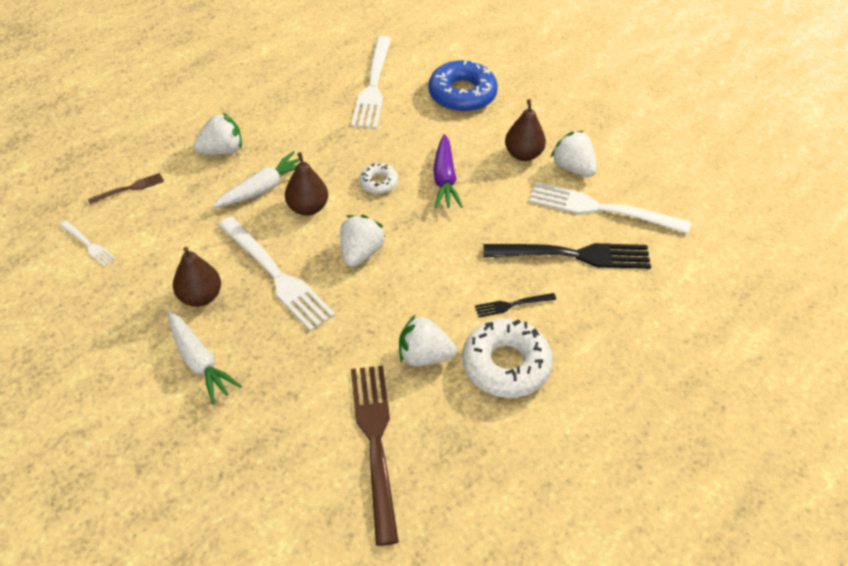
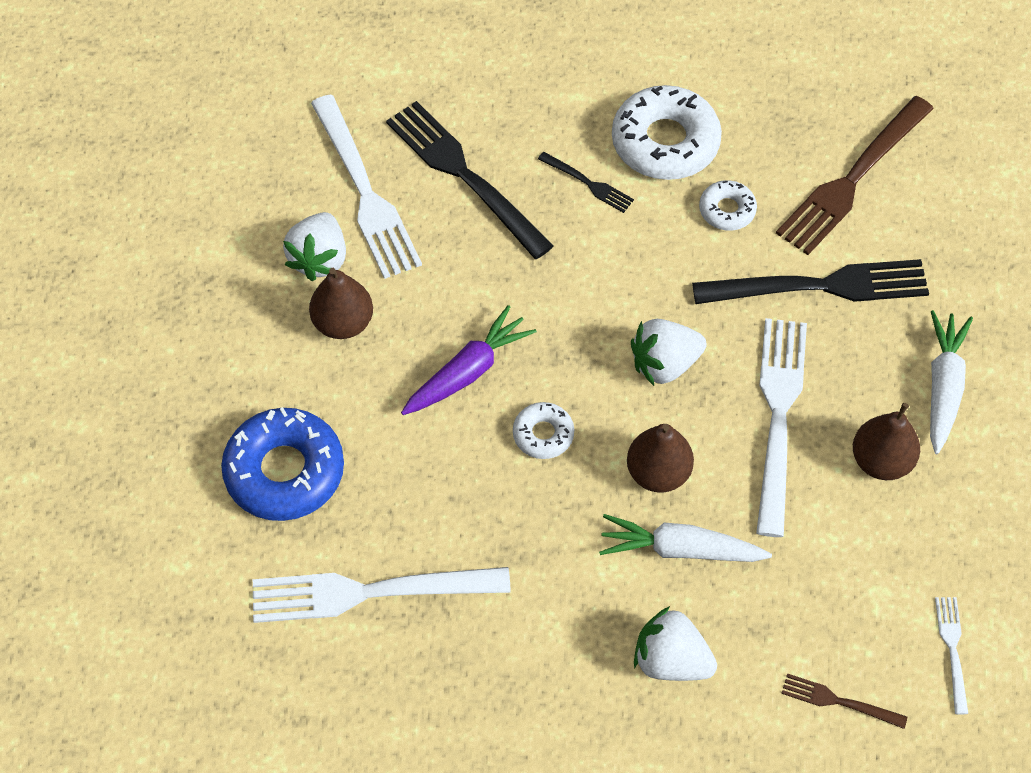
camera: 130 degrees left, 10 degrees up
(324, 359) = (821, 286): none -> black fork
(373, 86) = (368, 593): white fork -> white fork turned 150 degrees counterclockwise
(424, 356) = (727, 210): white strawberry -> white donut

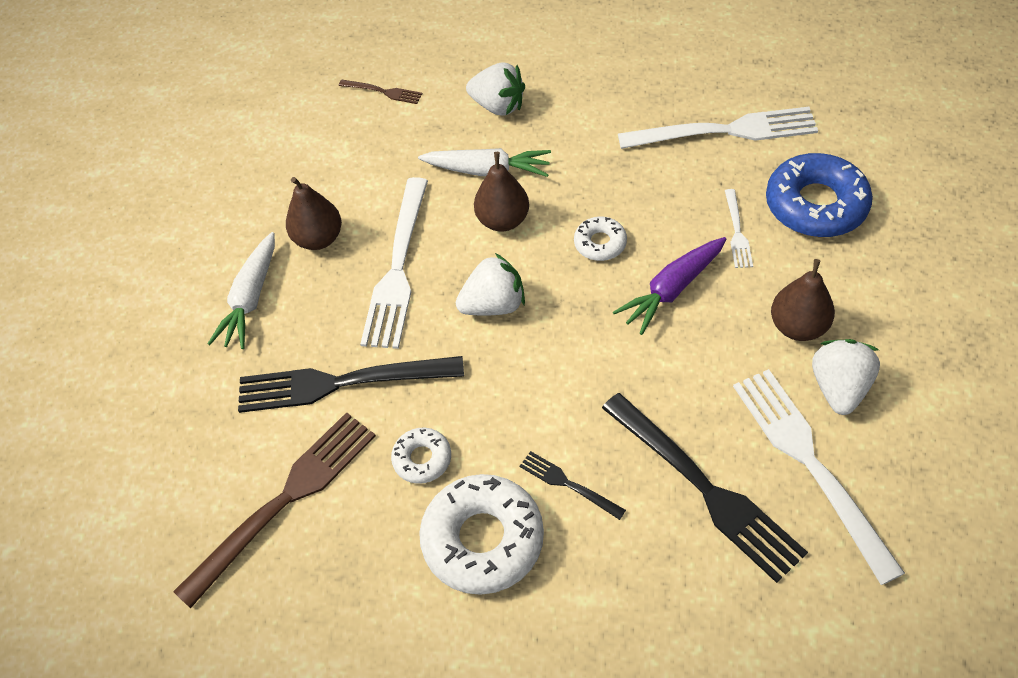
camera: 175 degrees left, 5 degrees down
(952, 649) = (297, 124): white fork -> white fork (737, 232)

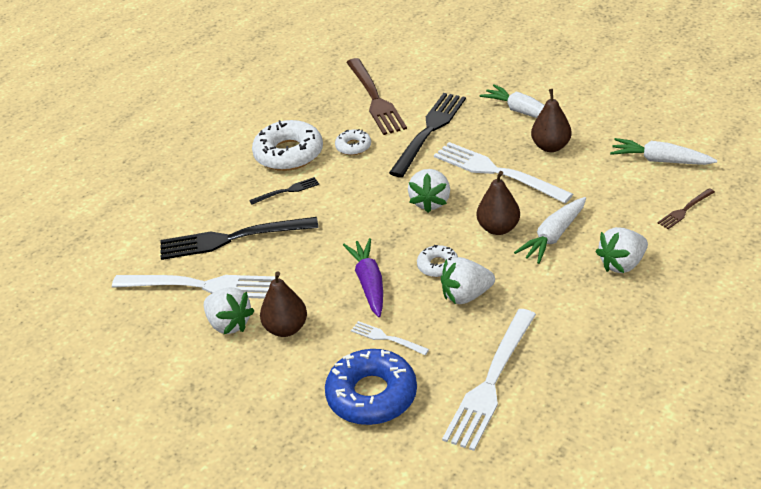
camera: 120 degrees right, 15 degrees down
(302, 136) = (660, 160): none -> white carrot
(627, 199) = (466, 295): none -> white strawberry

